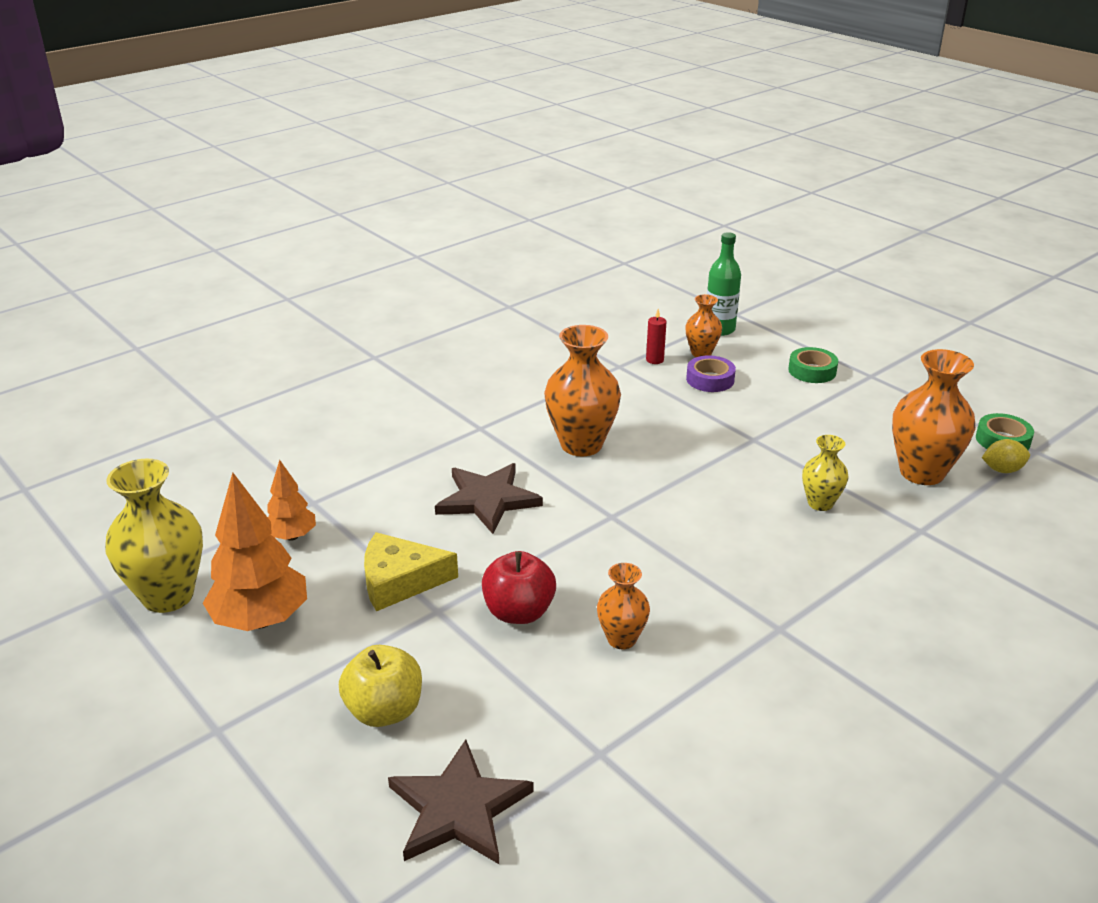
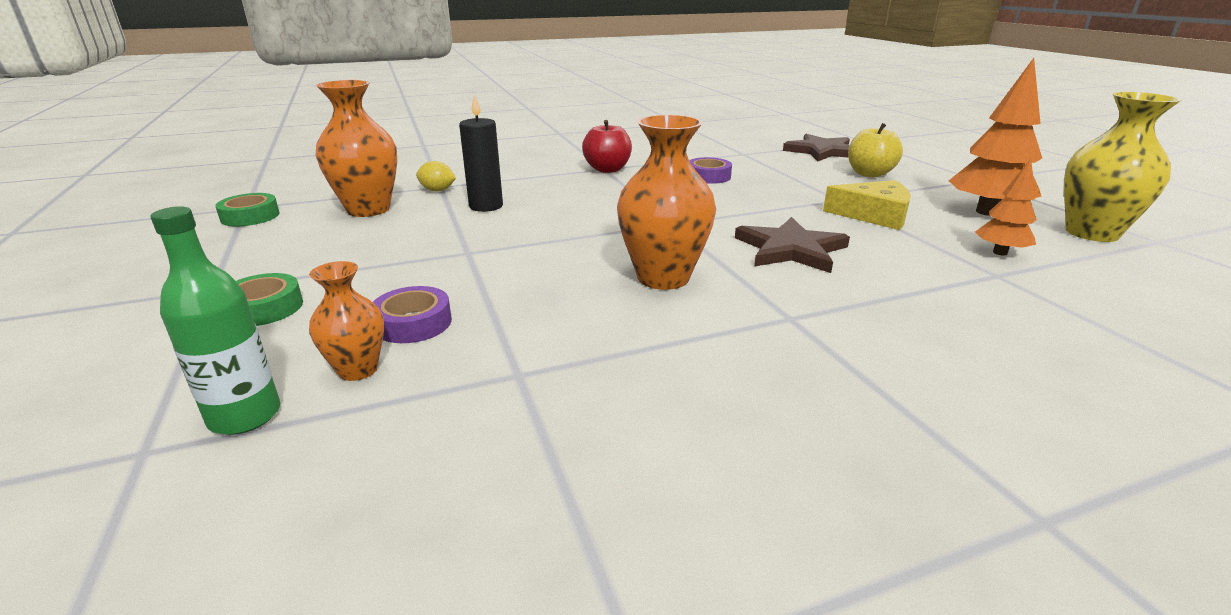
camera: 160 degrees left, 5 degrees down
(519, 612) = (775, 192): red apple -> red apple (607, 169)
(621, 639) = (708, 176): orange vase -> purple tape
(654, 360) = (448, 373): red candle -> none
(820, 503) = (486, 206): yellow vase -> black candle
(1002, 470) = (304, 202): yellow lemon -> yellow lemon (437, 190)

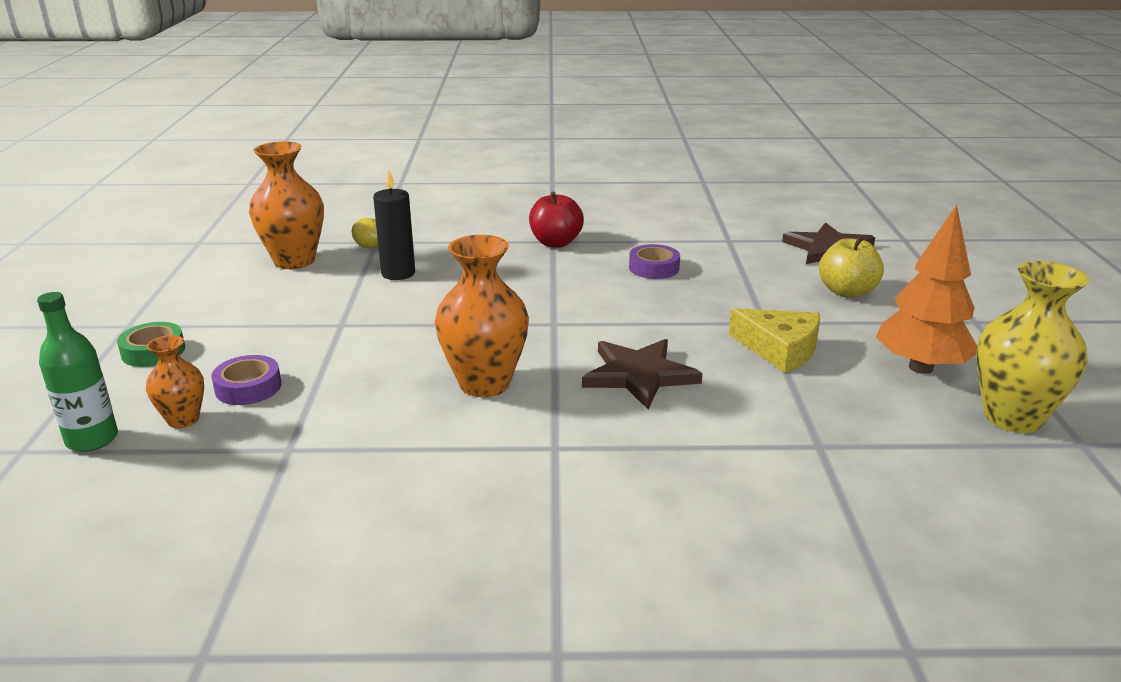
camera: 20 degrees right, 0 degrees up
(250, 216) = (196, 254): green tape -> none
(1000, 252) = (861, 421): orange tree -> none

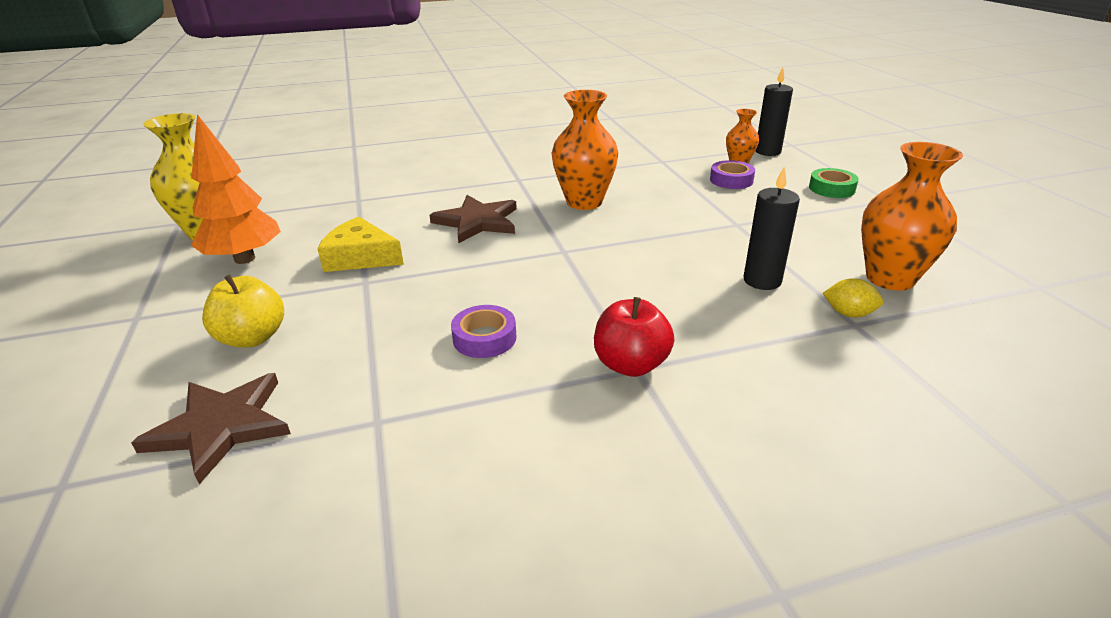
camera: 165 degrees right, 5 degrees up
(92, 439) = (767, 151): green bottle -> black candle

